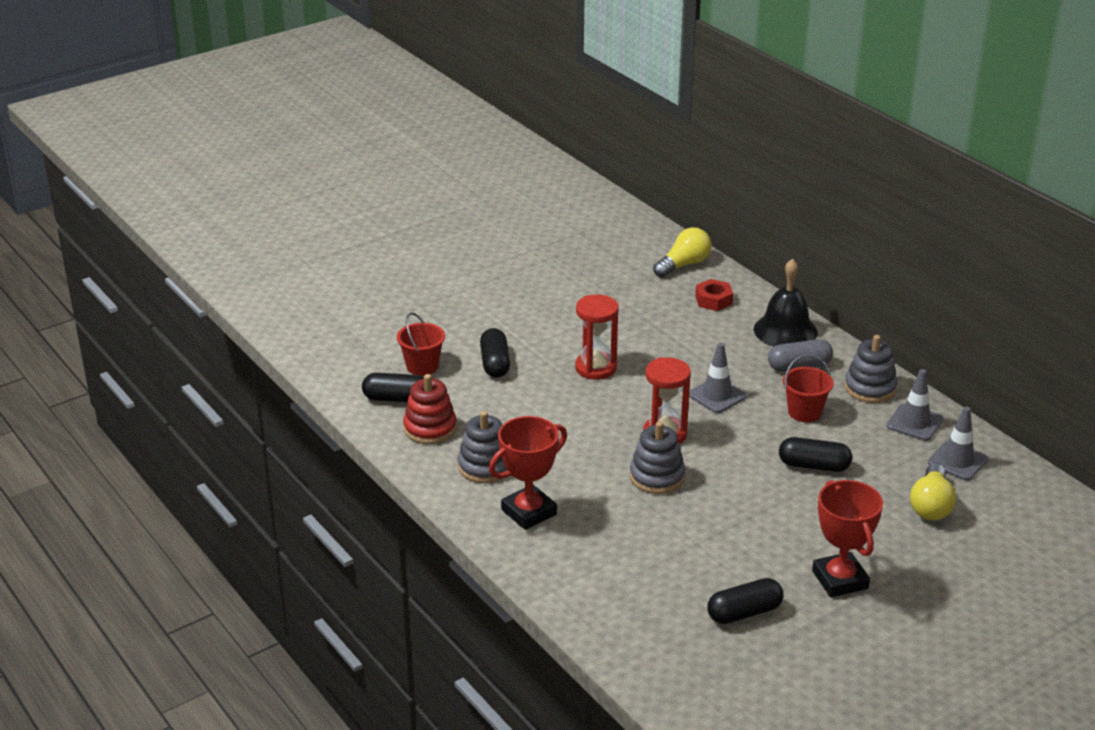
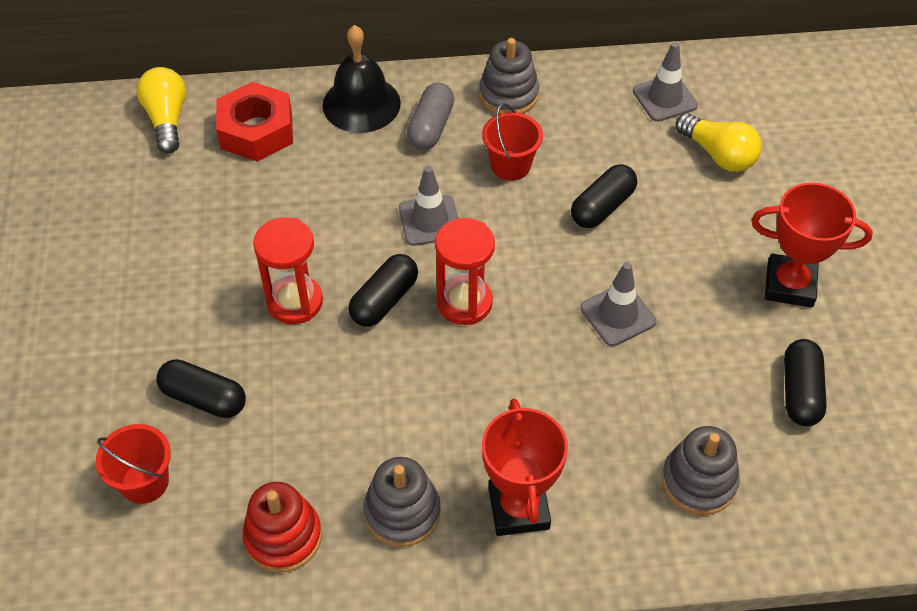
camera: 60 degrees left, 20 degrees up
(396, 399) = (191, 546): black capsule -> black capsule (384, 300)
(657, 477) = (534, 349): grey stacking toy -> grey stacking toy (698, 481)
(713, 300) = (256, 131): red nut -> red nut, size x1.64
(914, 423) = (586, 94): grey traffic cone -> grey traffic cone (618, 315)

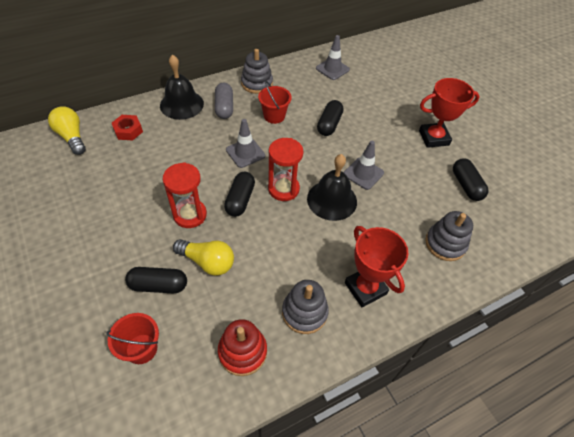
camera: 25 degrees left, 0 degrees up
(256, 131) = (128, 131): red nut -> red nut, size x0.61
(537, 345) = (332, 200): none -> black bell
(718, 154) = (370, 88): yellow light bulb -> yellow light bulb (207, 262)

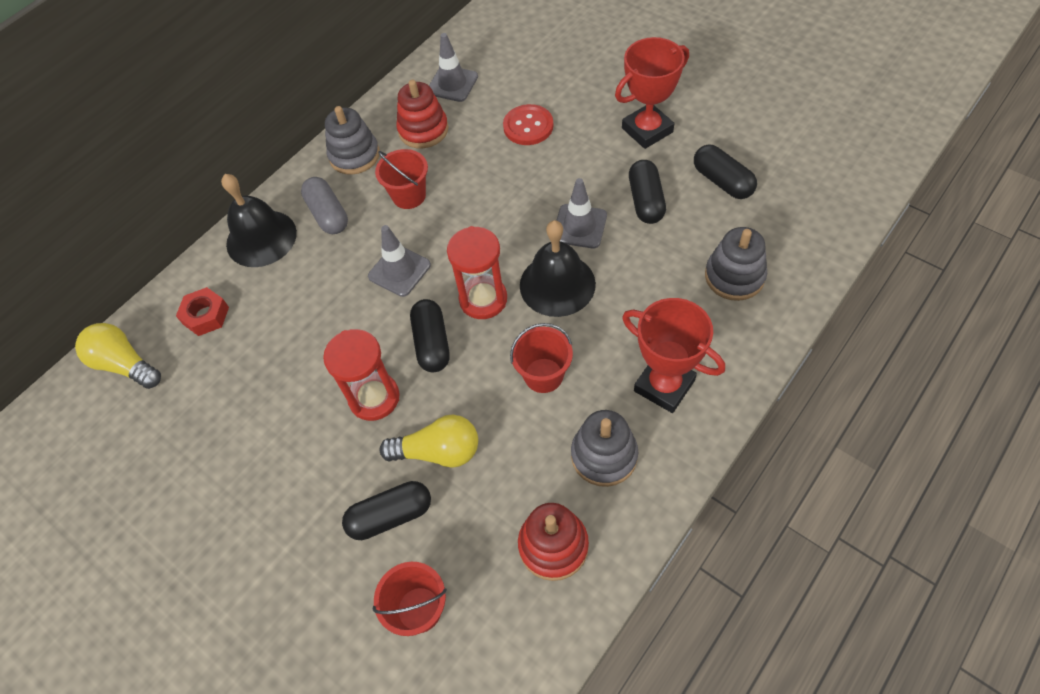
camera: 15 degrees left, 5 degrees up
(294, 247) = (543, 375): none -> red bucket
(302, 86) = (423, 130): none -> red stacking toy
(329, 124) = (494, 174): black capsule -> black capsule (646, 201)
(363, 107) = (528, 126): none -> red button

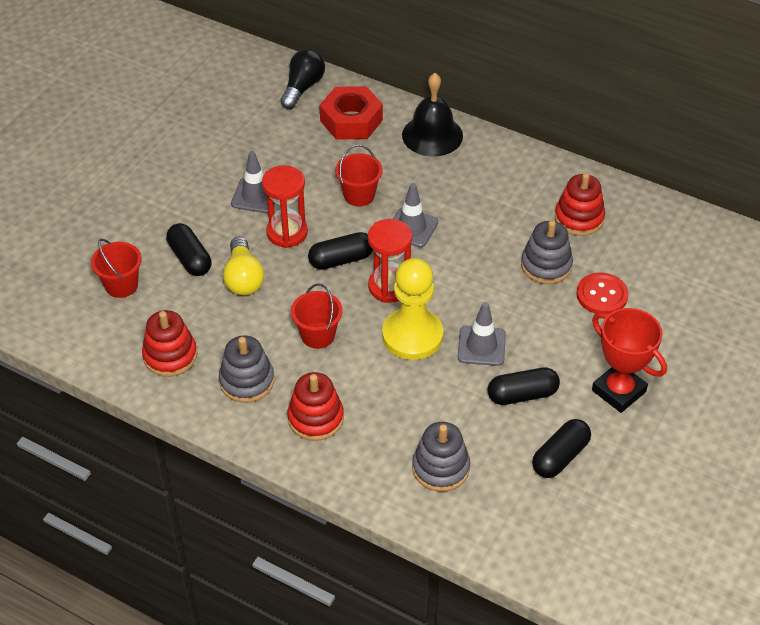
camera: 75 degrees right, 10 degrees down
(125, 364) = (303, 88): yellow light bulb -> black light bulb
(206, 315) = (351, 120): red nut -> red nut, size x1.64
(328, 214) = (465, 171): grey capsule -> none
(354, 155) = (536, 176): grey stacking toy -> grey stacking toy (546, 265)
(409, 196) = (496, 221): red bucket -> red bucket (359, 195)
(452, 84) = (646, 230): grey traffic cone -> grey traffic cone (256, 196)
(557, 284) = (412, 336): black bell -> yellow pawn
(664, 385) = (315, 418): red trophy -> red stacking toy

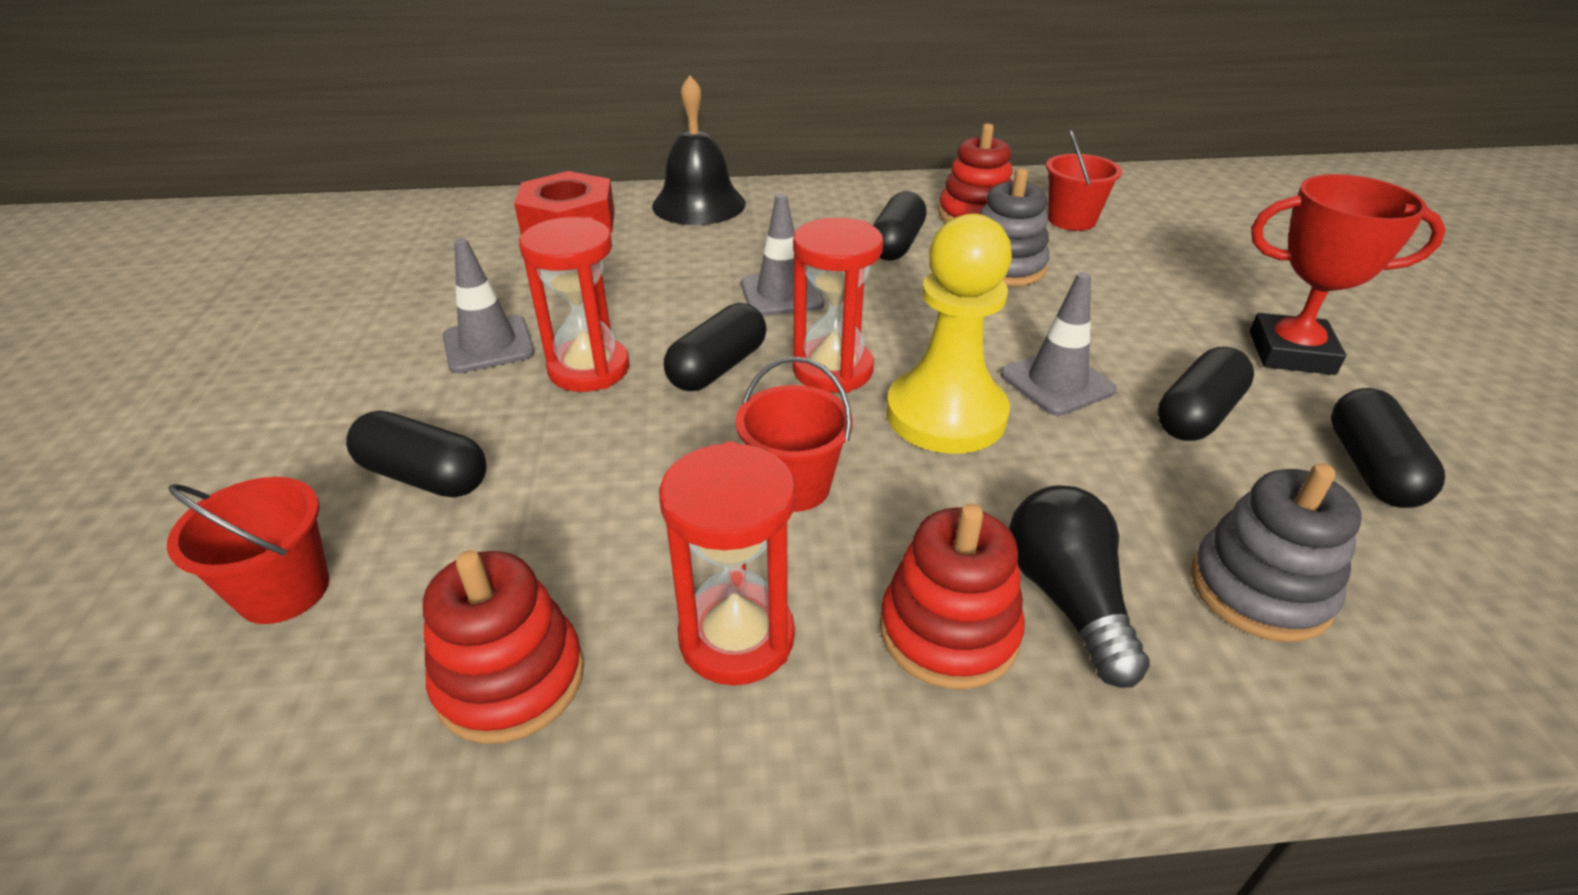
camera: 35 degrees left, 10 degrees down
(243, 278) = (564, 461): yellow light bulb -> none
(247, 381) = (736, 638): grey stacking toy -> red hourglass
(303, 88) = (462, 215): black light bulb -> black light bulb (1067, 599)
(359, 195) = (663, 288): red bucket -> red bucket (1071, 220)
(507, 220) = (896, 244): none -> black capsule
(602, 295) = (1109, 269): red button -> none

